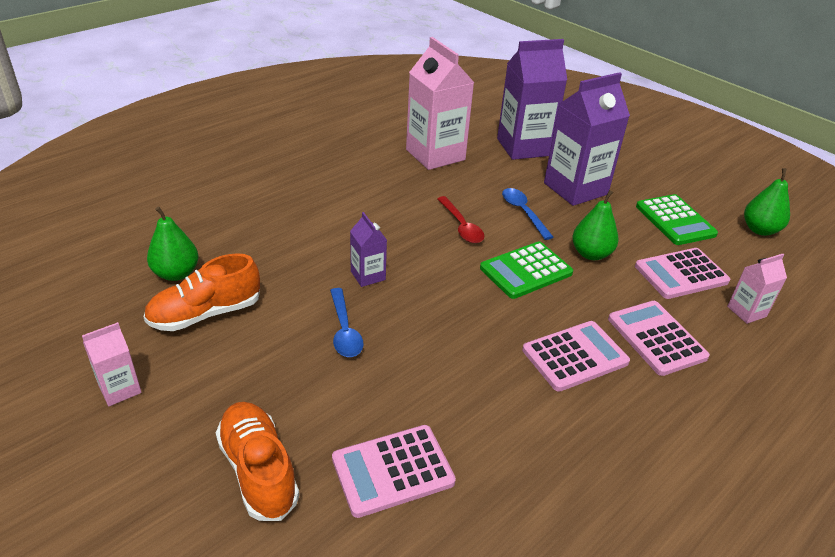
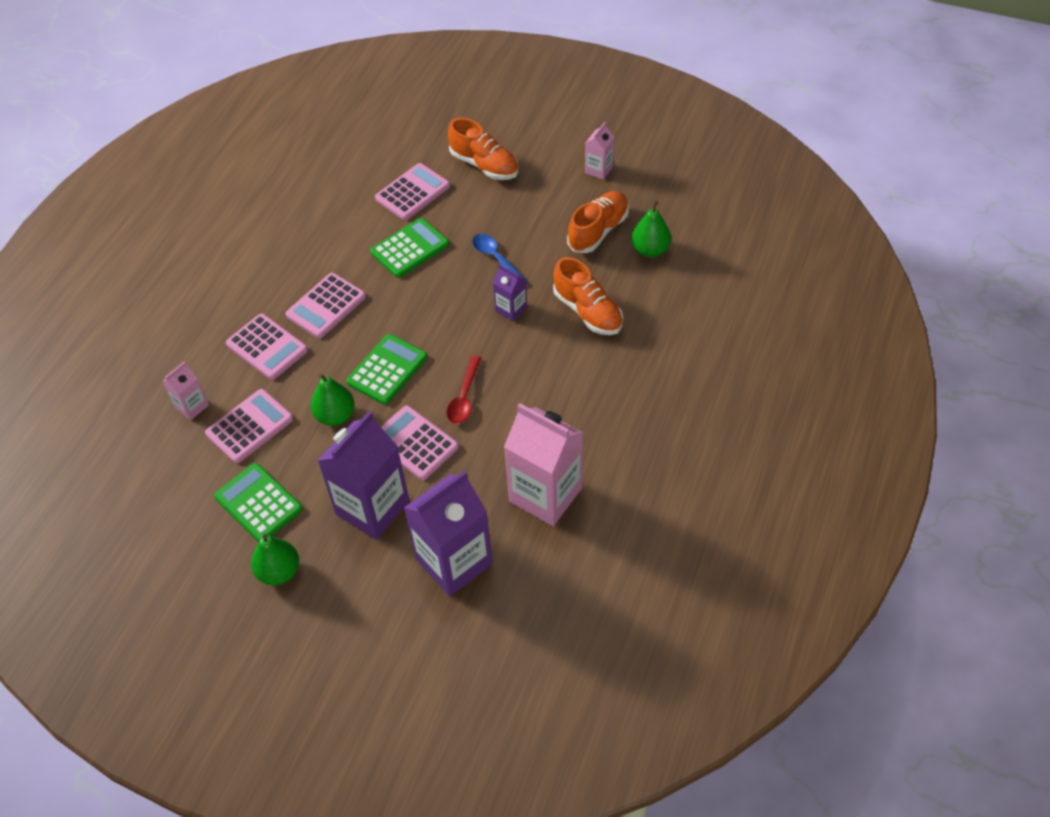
camera: 160 degrees right, 15 degrees up
(295, 246) = (588, 311): none -> orange shoe
(441, 385) = (410, 248): none -> green calculator
(461, 226) = (464, 397): red spoon -> red spoon turned 120 degrees counterclockwise
(523, 212) = (414, 443): blue spoon -> pink calculator
(760, 230) = (167, 530): green pear -> green pear (279, 571)

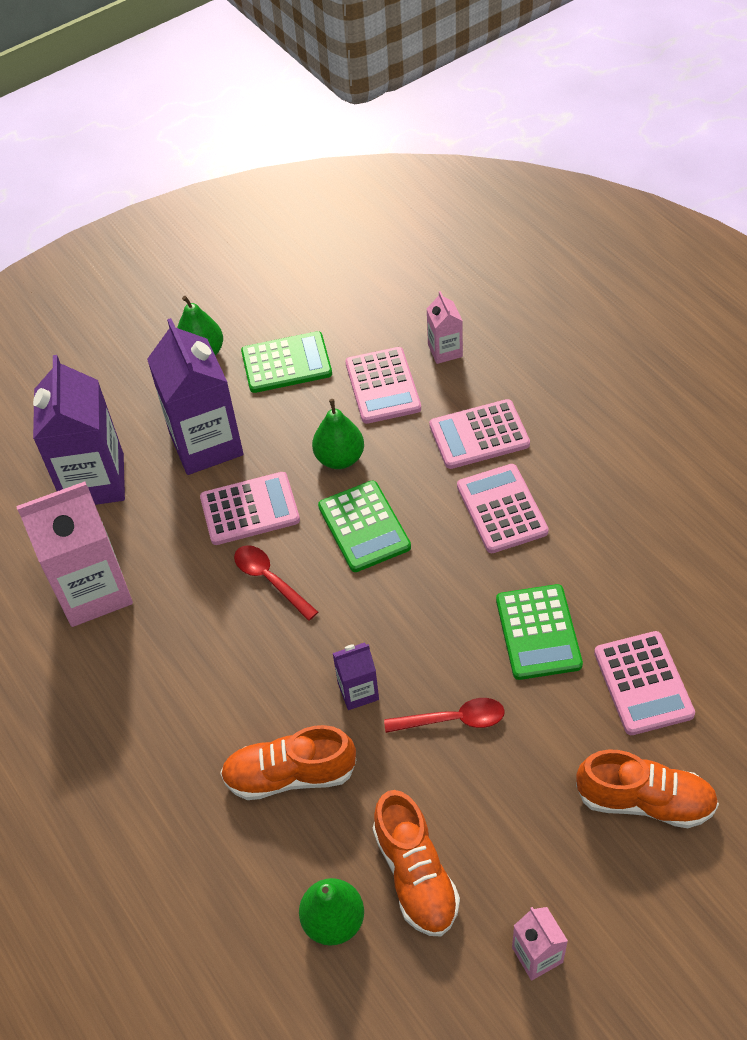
camera: 125 degrees right, 0 degrees up
(484, 165) = (645, 801): orange shoe -> orange shoe turned 150 degrees counterclockwise
(496, 258) = (453, 719): blue spoon -> red spoon

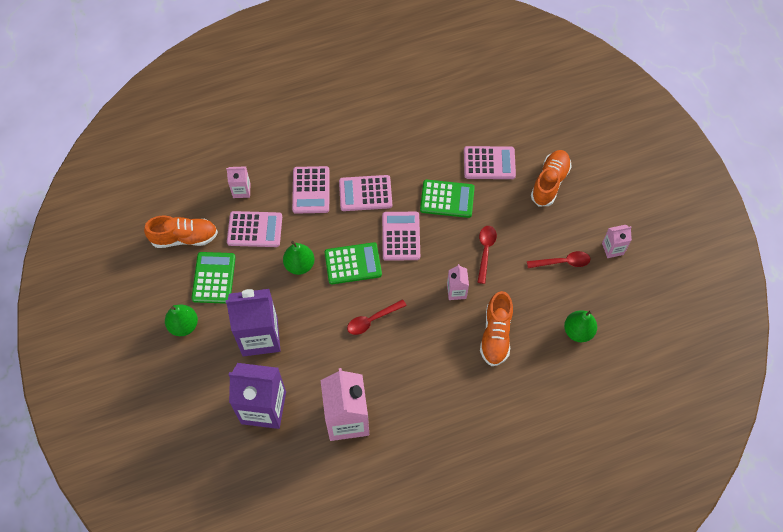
camera: 80 degrees left, 10 degrees up
(250, 509) = (318, 321): pink calculator -> pink calculator (401, 236)
(358, 691) = (456, 291): purple carton -> pink carton
(415, 875) = (563, 289): orange shoe -> orange shoe (184, 238)
(474, 861) = (562, 262): none -> red spoon

